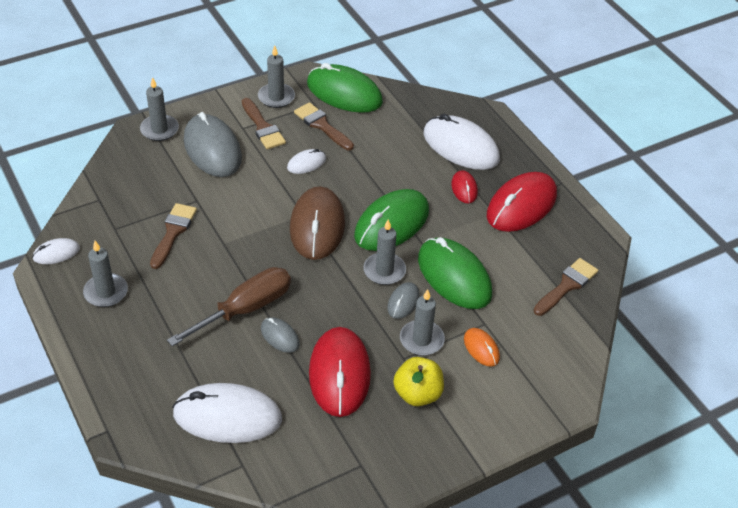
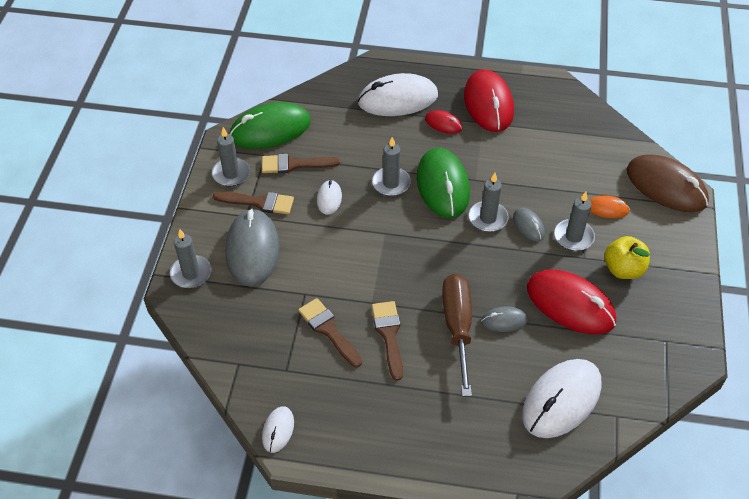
camera: 50 degrees left, 5 degrees up
(106, 292) = (358, 415): grey candle -> grey candle (391, 183)
(212, 149) = (252, 250): grey mouse -> grey mouse turned 75 degrees clockwise
(317, 226) = (406, 231): brown mouse -> brown mouse (666, 186)
(454, 276) = (527, 182): green mouse -> none
(567, 286) = (585, 128): brown brush -> brown brush (389, 335)

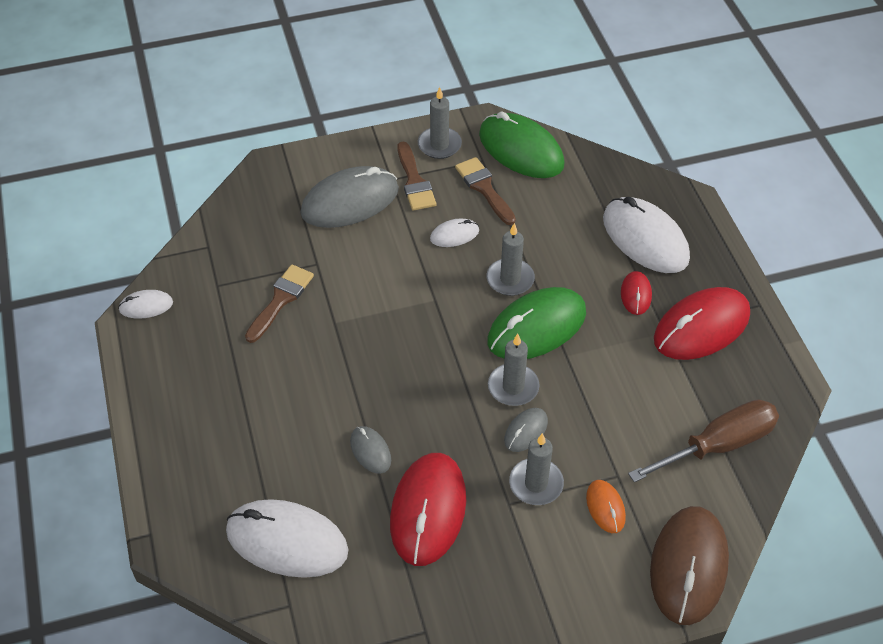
camera: 65 degrees right, 0 degrees up
(191, 273) = (296, 168): grey candle -> none
(389, 335) = (299, 352): brown brush -> none
(457, 327) = (339, 410): brown screwdriver -> brown screwdriver (718, 445)
(623, 269) = (514, 553): yellow apple -> none

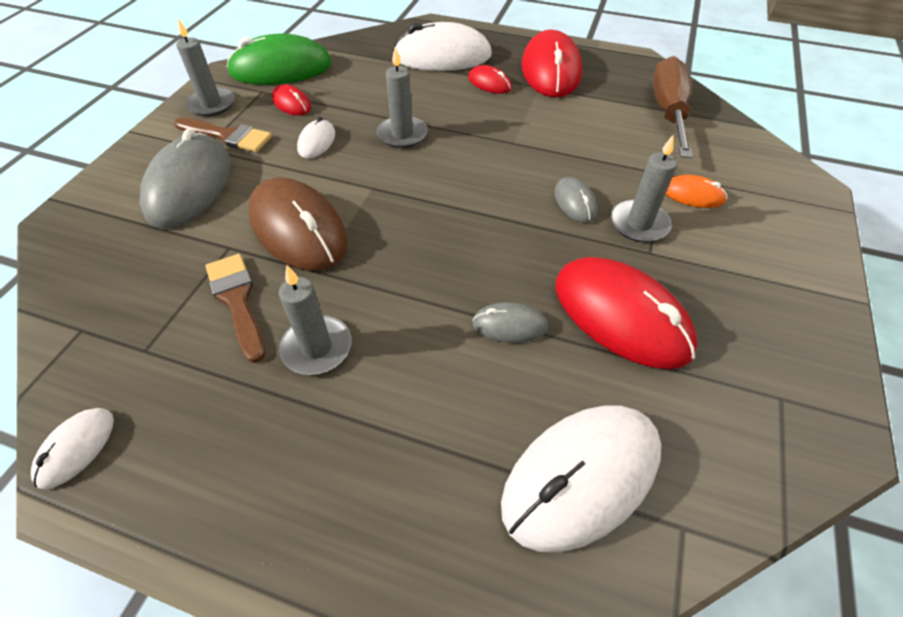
camera: 55 degrees left, 0 degrees up
(484, 188) = (291, 103): brown brush -> red mouse
(513, 387) = (519, 187): grey candle -> grey candle (317, 347)
(536, 327) = (468, 144): green mouse -> none
(688, 566) = (781, 179): brown mouse -> brown mouse (298, 229)

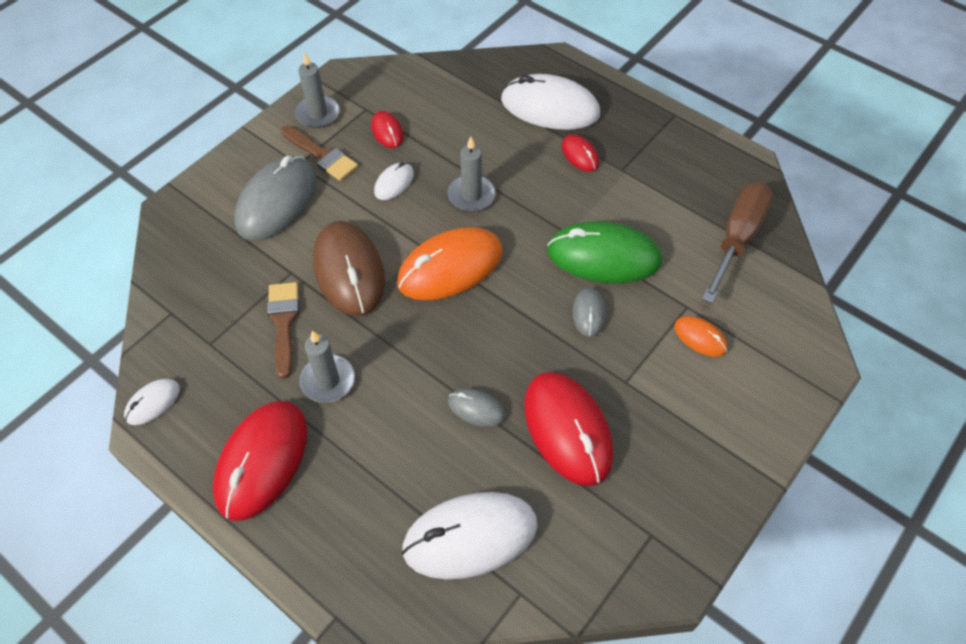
camera: 20 degrees right, 5 degrees up
(281, 69) = (391, 85): green mouse -> green mouse (603, 256)
(410, 198) = (450, 267): none -> orange mouse
(550, 70) = (649, 154): red mouse -> red mouse (262, 461)
(639, 224) = (633, 352): grey candle -> none

